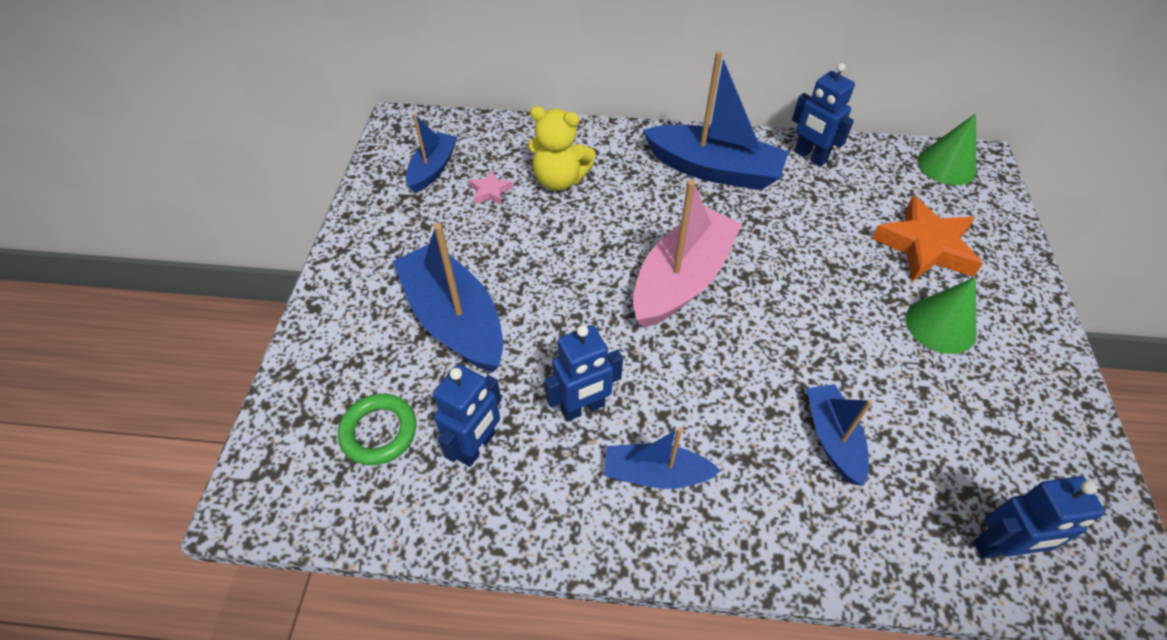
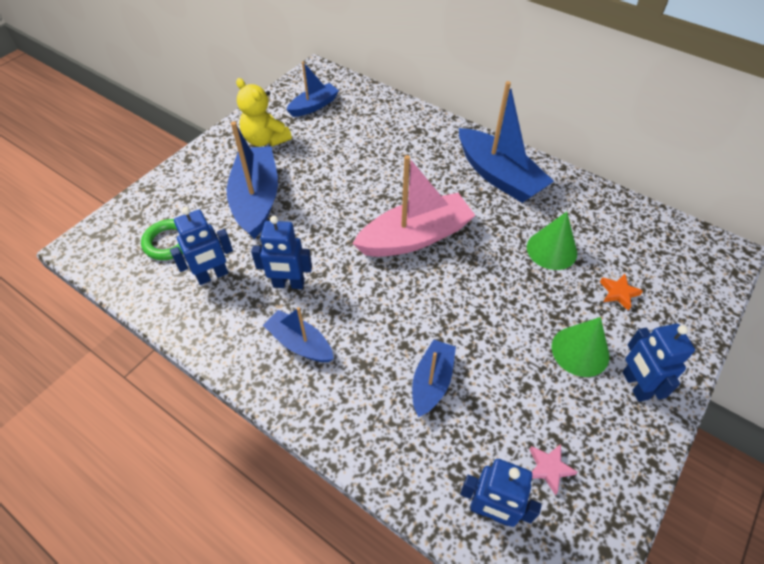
camera: 30 degrees right, 0 degrees up
(490, 191) = (337, 133): pink star -> pink star (548, 468)
(559, 180) = (387, 142): yellow teddy bear -> yellow teddy bear (265, 140)
(810, 157) = (580, 195): blue robot -> blue robot (635, 385)
(925, 246) = (618, 293): orange star -> orange star, size x0.47
(946, 165) = (691, 244): green cone -> green cone (551, 250)

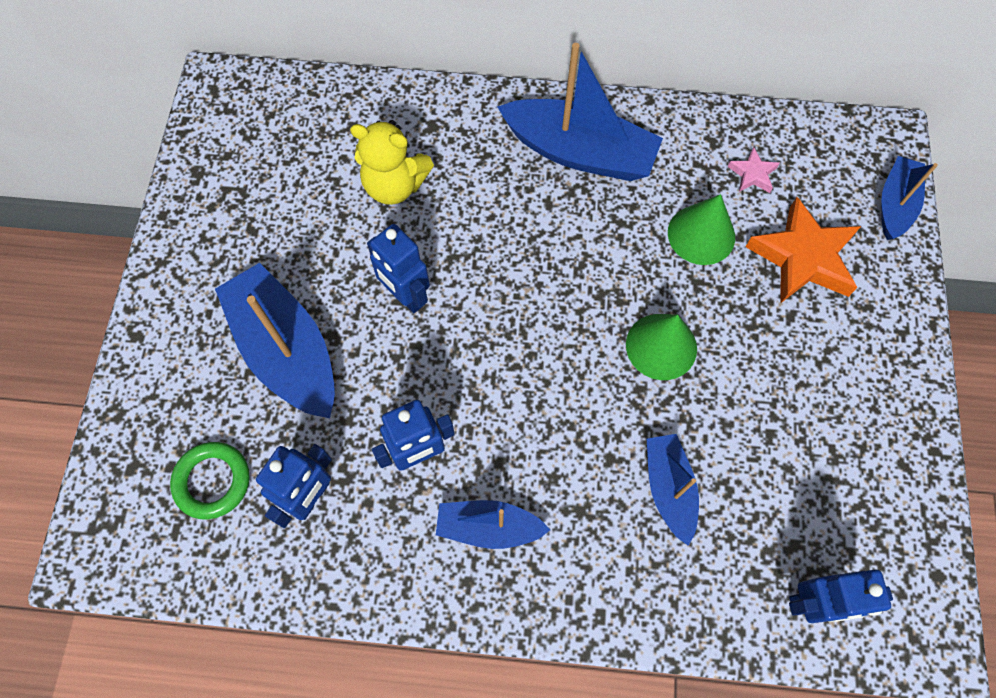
camera: 30 degrees left, 15 degrees up
(265, 140) = (228, 245): yellow teddy bear -> yellow teddy bear (395, 185)
(314, 106) = (257, 151): blue boat -> blue boat (894, 204)
(415, 237) = (531, 301): pink boat -> none
(548, 468) = (842, 519): pink star -> pink star (752, 174)
(580, 351) = (801, 357): green cone -> green cone (661, 346)
(618, 293) = (803, 257): orange star -> orange star, size x2.13
(635, 385) = (876, 369): blue robot -> blue robot (406, 296)

